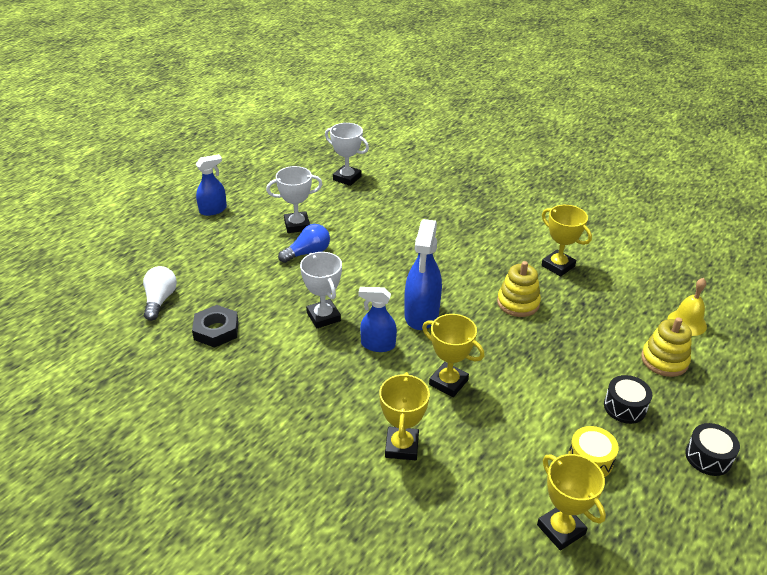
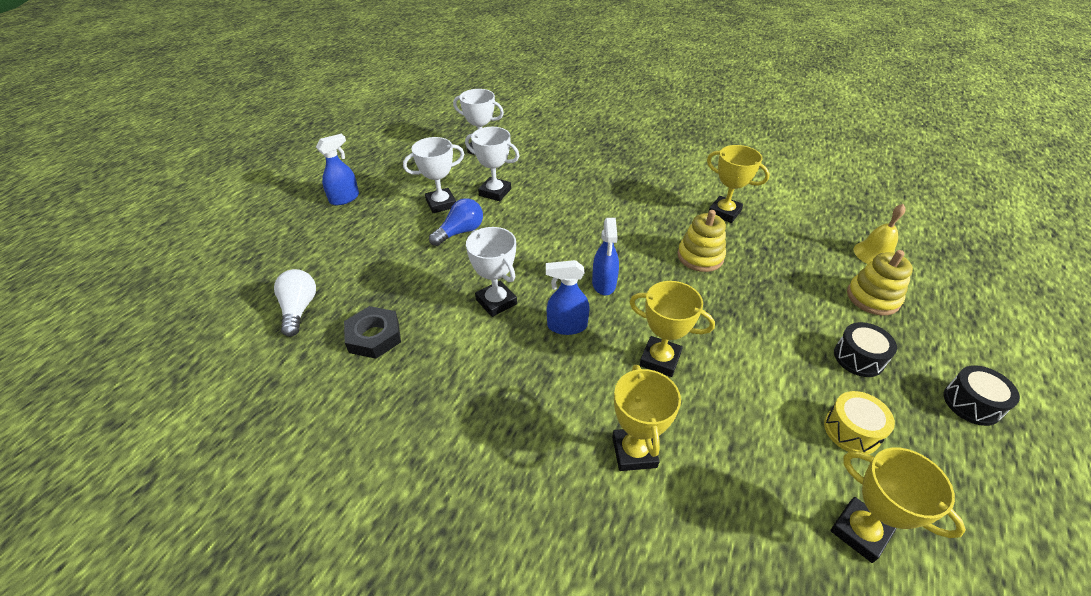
camera: 10 degrees left, 5 degrees up
(348, 220) = (495, 192): none -> white trophy
(421, 315) = (604, 284): blue spray bottle -> blue spray bottle, size x0.63

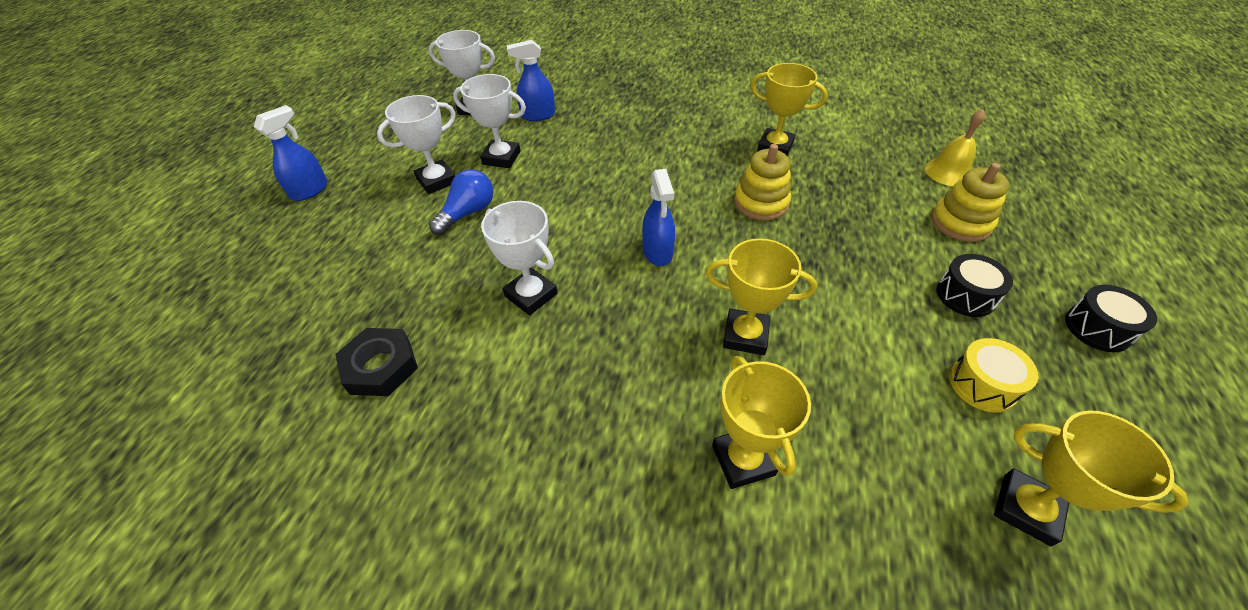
camera: 10 degrees left, 5 degrees up
(299, 309) = (271, 346): white light bulb -> none
(566, 326) = (624, 312): blue spray bottle -> blue spray bottle (538, 115)

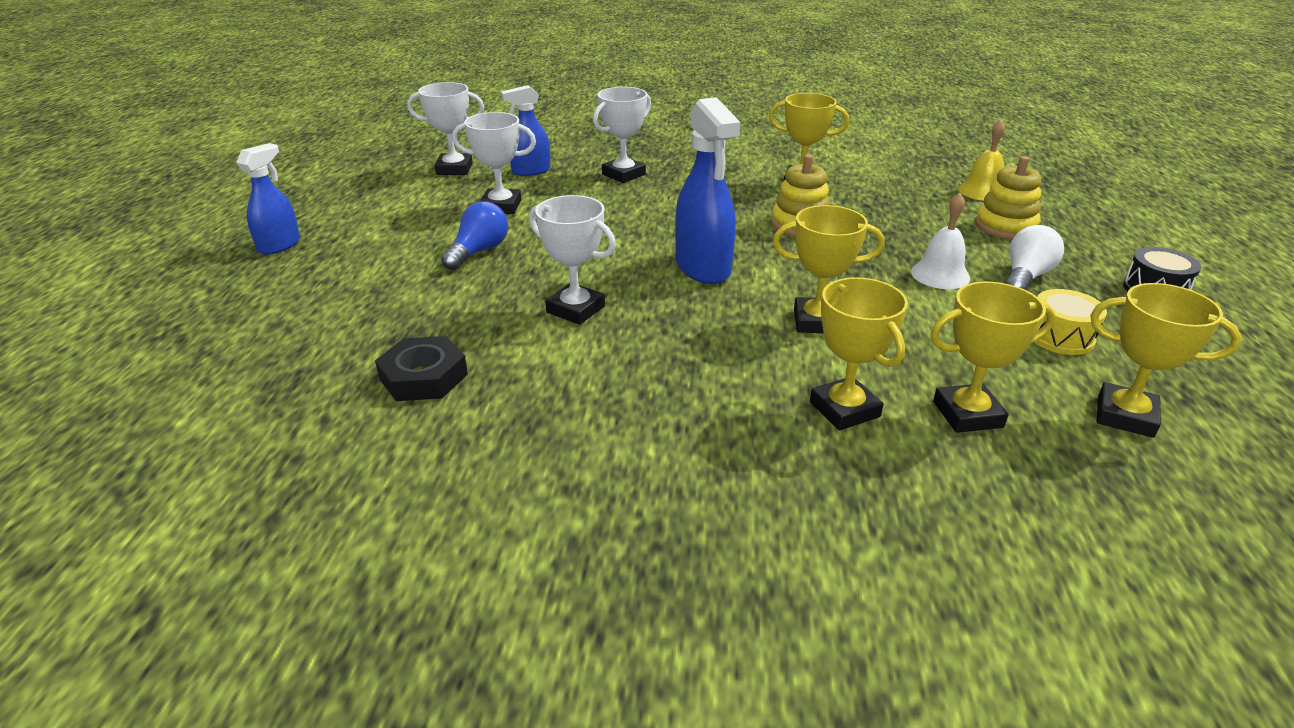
camera: 10 degrees left, 15 degrees down
(437, 181) = (432, 229): white trophy -> white trophy (623, 174)
(657, 252) = (703, 268): blue spray bottle -> blue spray bottle, size x1.58
(862, 484) = (967, 414): none -> yellow trophy
(880, 284) = (940, 275): none -> white bell
(965, 295) = (1025, 277): black drum -> white light bulb

